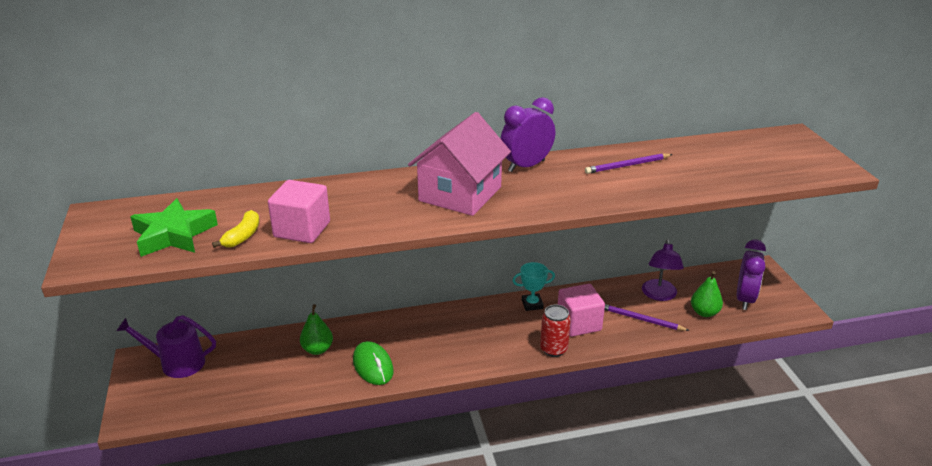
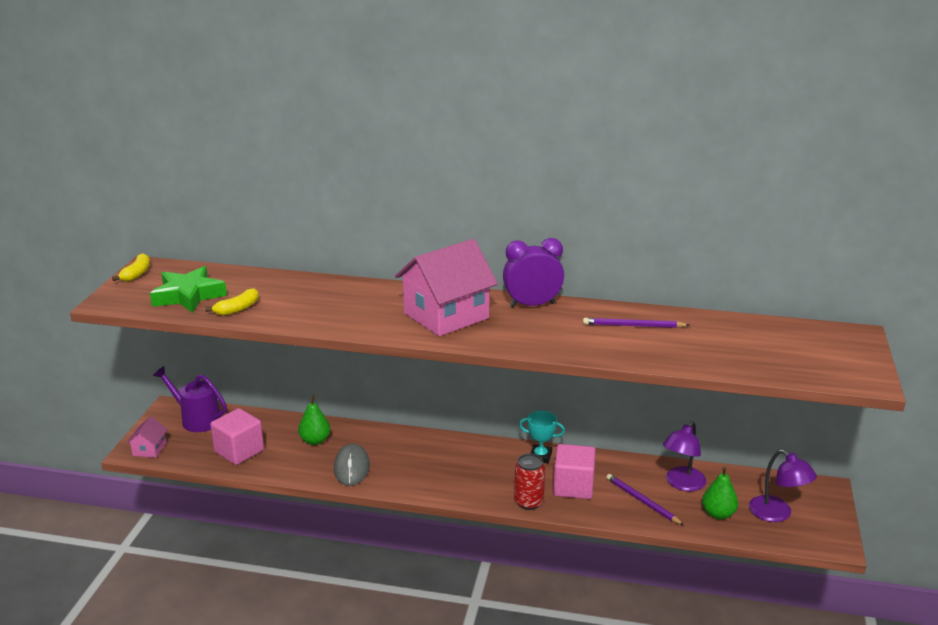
camera: 25 degrees right, 5 degrees down
(90, 224) = (137, 274): none -> yellow banana
(145, 411) = (149, 449): none -> pink house
(302, 230) = (287, 314): pink cube -> pink cube (239, 451)
(373, 366) = (351, 468): green mouse -> grey mouse
(745, 299) = (777, 514): purple clock -> purple lamp

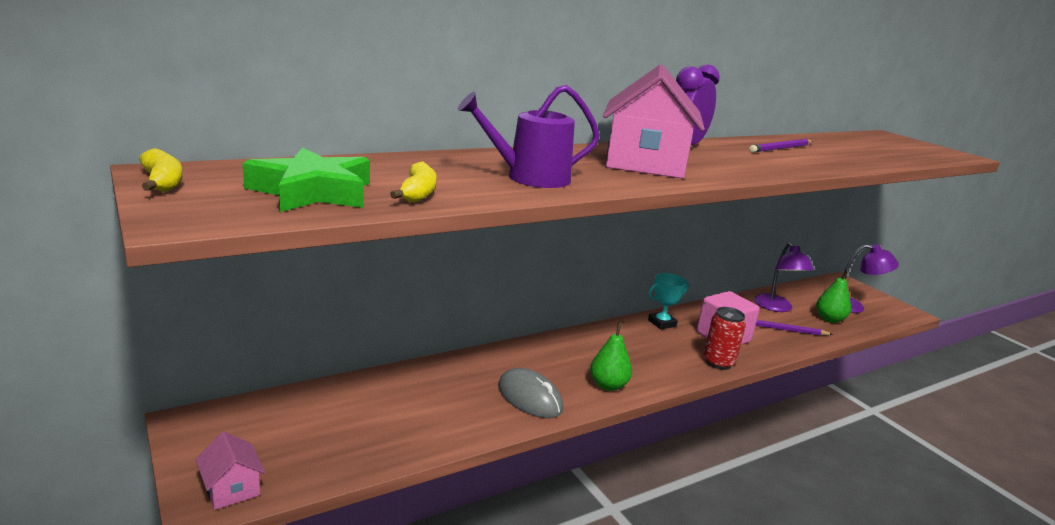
camera: 45 degrees left, 5 degrees down
(197, 419) = (254, 421): purple watering can -> purple watering can (530, 178)
(239, 451) = (373, 435): pink cube -> none
(315, 441) = (447, 387): green pear -> green pear (608, 385)

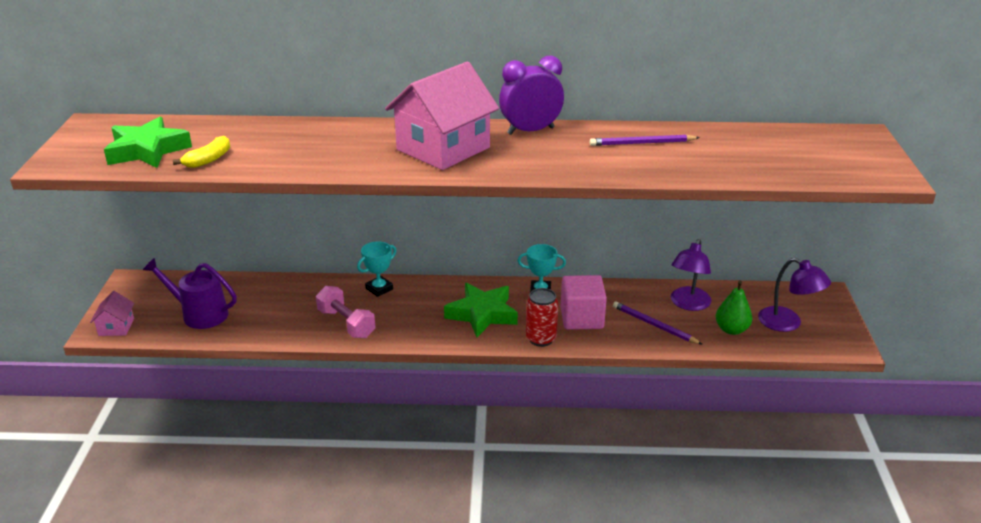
camera: 35 degrees right, 10 degrees up
(162, 182) = (80, 132): yellow banana -> none
(518, 355) = (379, 289): none -> turquoise trophy
(529, 398) = (346, 323): grey mouse -> pink dumbbell
(530, 178) = (312, 154): purple watering can -> purple watering can (200, 314)
(608, 385) = (417, 331): green pear -> none
(643, 354) = (482, 314): none -> green star

